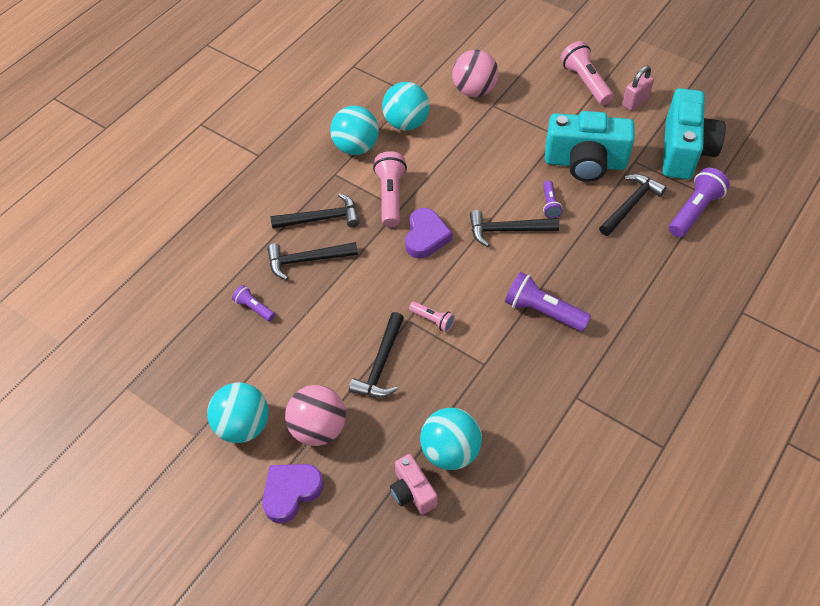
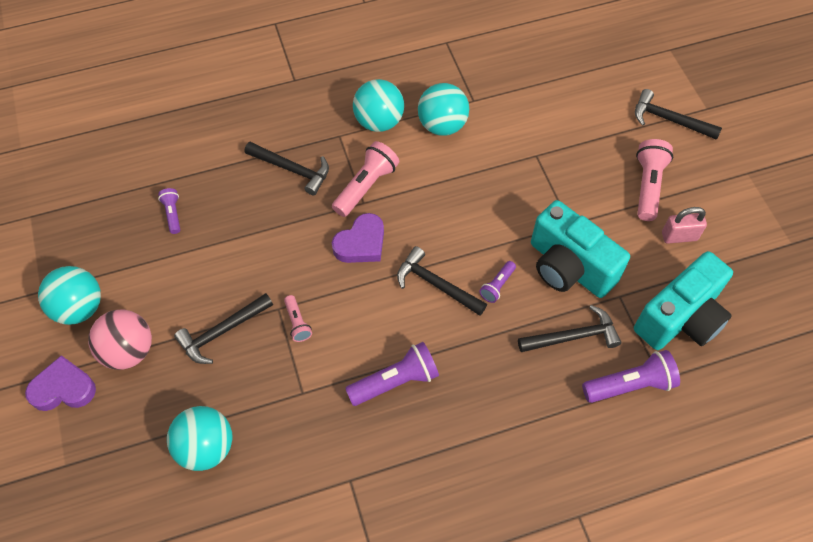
camera: 35 degrees right, 5 degrees up
(307, 260) = (248, 200): black hammer -> black hammer (669, 120)
(412, 491) = (147, 458): pink camera -> none
(474, 91) = (532, 130): pink ball -> none
(542, 311) = (395, 381): purple flashlight -> purple flashlight turned 90 degrees clockwise

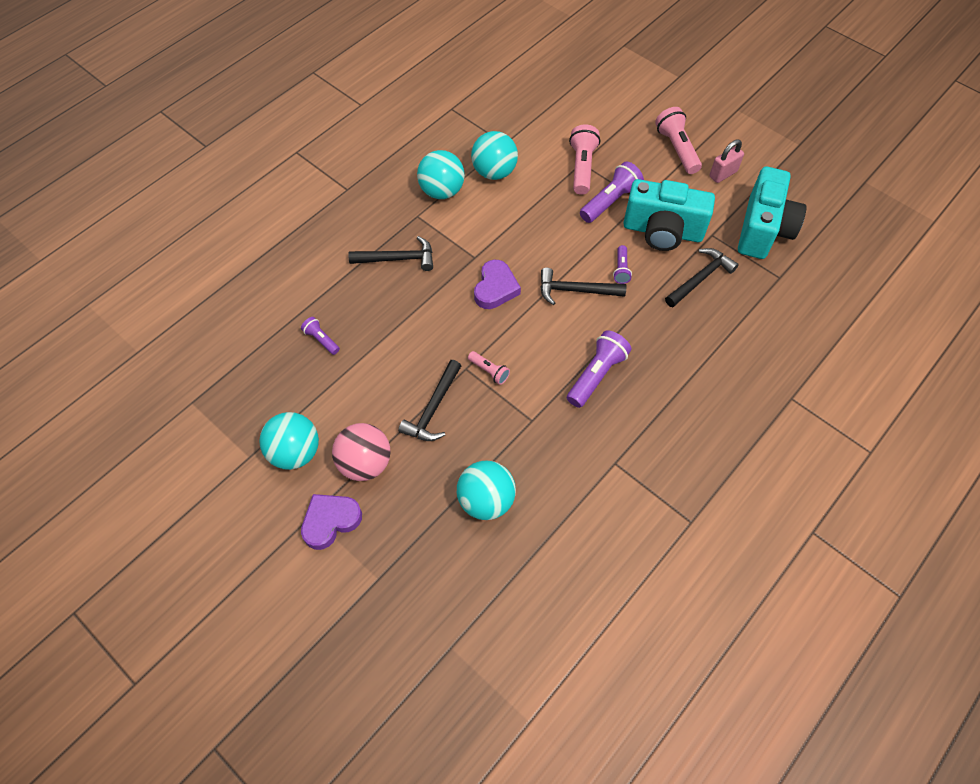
camera: 30 degrees left, 0 degrees up
(366, 186) = (468, 244): pink flashlight -> pink flashlight (582, 167)
(630, 385) = (762, 292): purple flashlight -> purple flashlight (610, 201)
(669, 120) = (658, 96): black hammer -> none

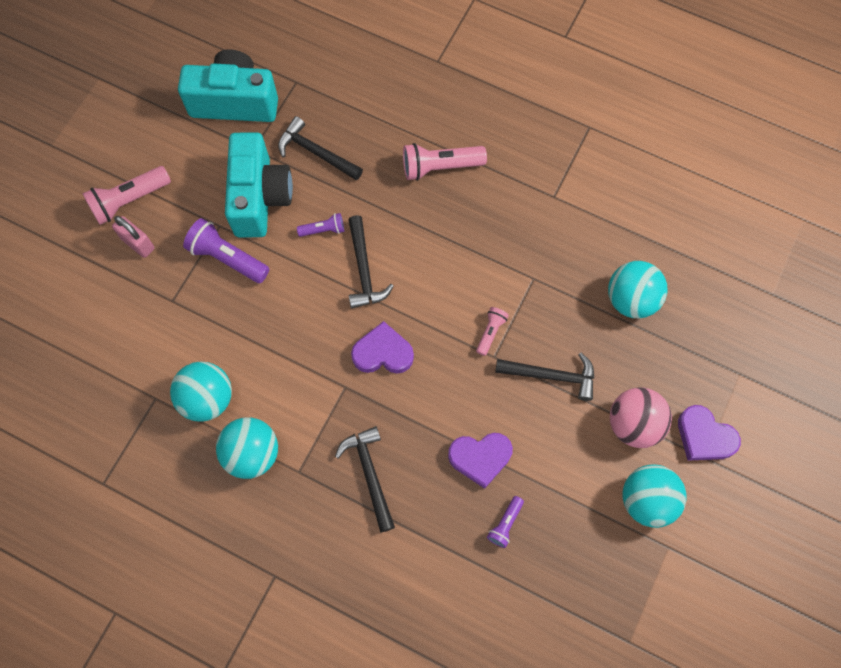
camera: 105 degrees left, 10 degrees up
(381, 335) = (480, 458): none -> purple heart
(582, 167) = (179, 298): pink flashlight -> pink flashlight (440, 167)
(596, 375) = (463, 229): purple flashlight -> none
(723, 174) = (161, 148): pink padlock -> pink padlock (138, 243)

